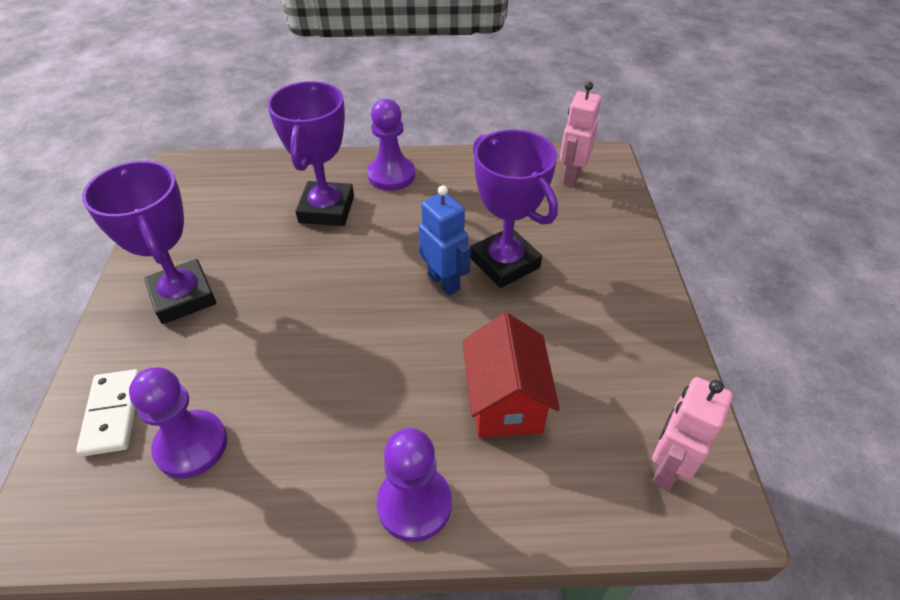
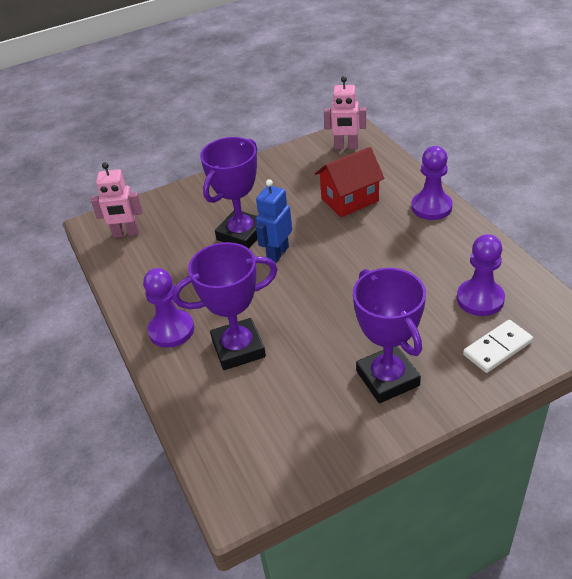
camera: 110 degrees left, 5 degrees down
(183, 296) = (387, 378): purple trophy -> purple trophy turned 60 degrees counterclockwise

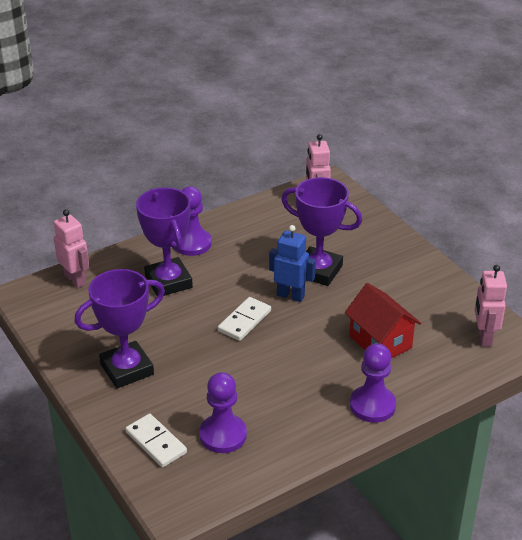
camera: 80 degrees right, 5 degrees down
(217, 441) = (75, 280): none -> pink robot
(313, 286) = (244, 321): none -> white domino

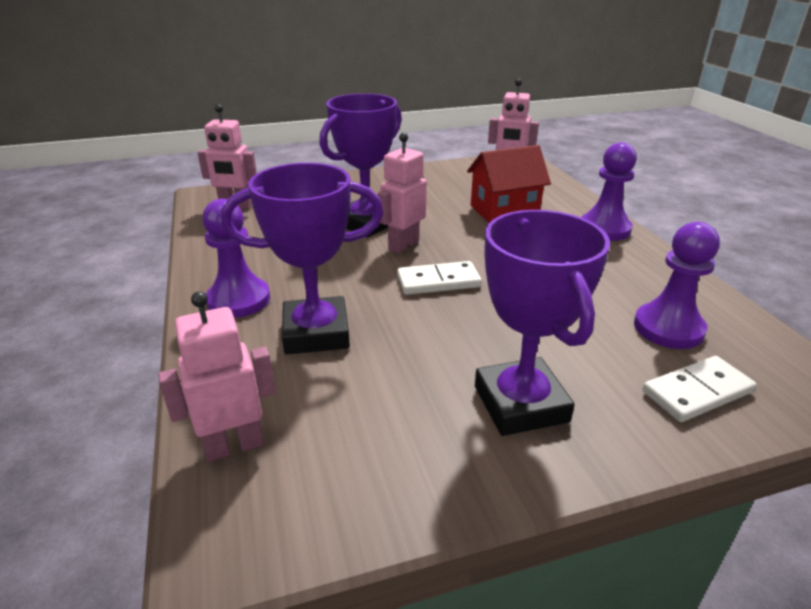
camera: 75 degrees left, 5 degrees down
(244, 321) = (438, 281): white domino -> white domino turned 60 degrees counterclockwise
(290, 295) = (403, 245): blue robot -> pink robot

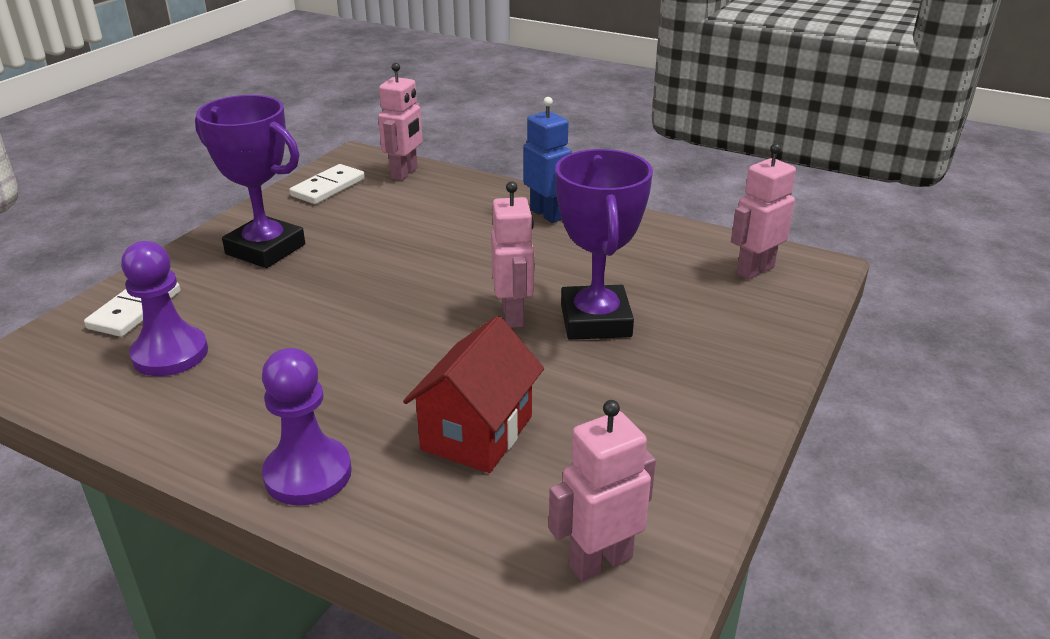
camera: 135 degrees right, 0 degrees up
(239, 300) = (546, 214): purple pawn -> blue robot
(316, 333) = (454, 223): purple trophy -> none
(438, 281) = (424, 297): white domino -> white domino (328, 187)

